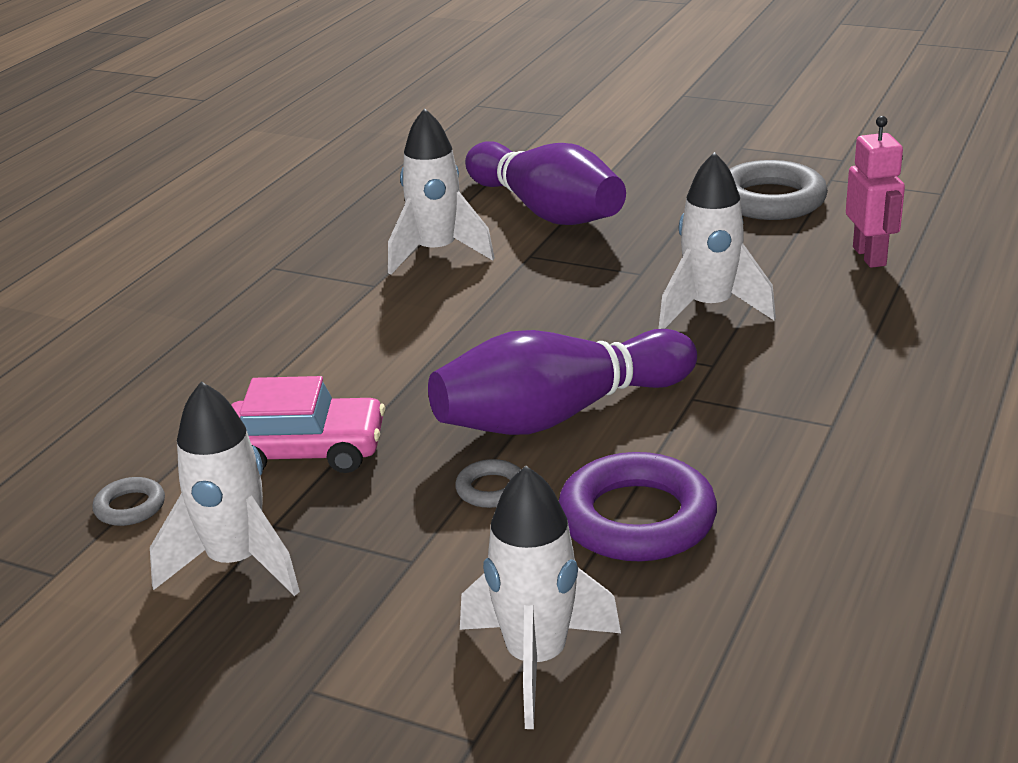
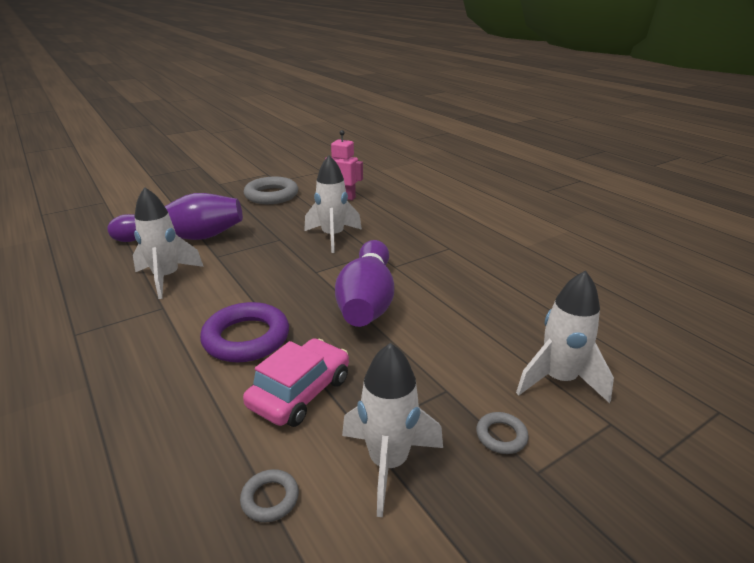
camera: 60 degrees left, 0 degrees up
(491, 489) = (408, 342): grey ring -> grey ring (501, 436)
(637, 518) = (471, 313): purple ring -> purple ring (246, 338)

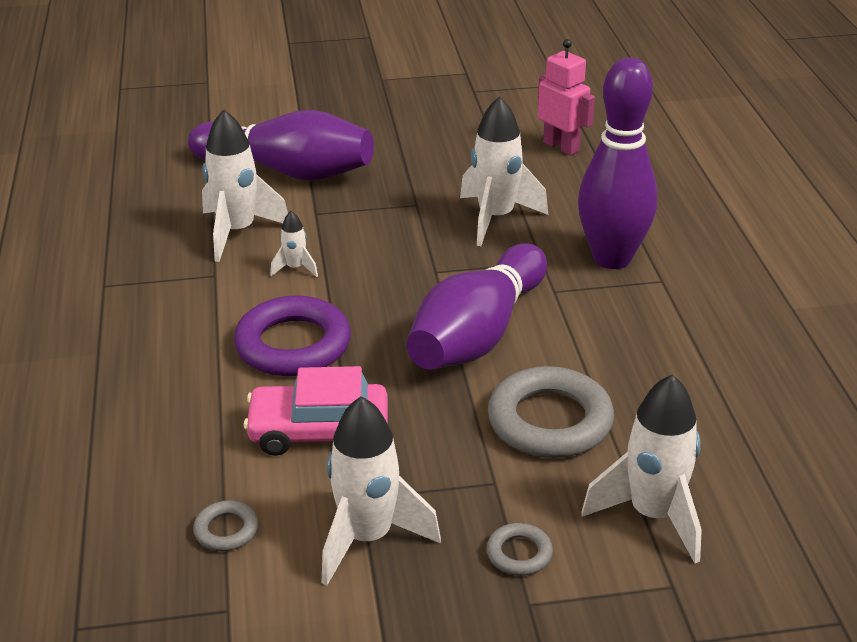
camera: 25 degrees right, 5 degrees up
(221, 290) = (295, 268): none -> white rocket
(271, 195) = (449, 119): grey ring -> grey ring (550, 421)
(300, 392) = (319, 431): pink car -> pink car turned 150 degrees counterclockwise
(413, 243) = (612, 258): none -> purple bowling pin

